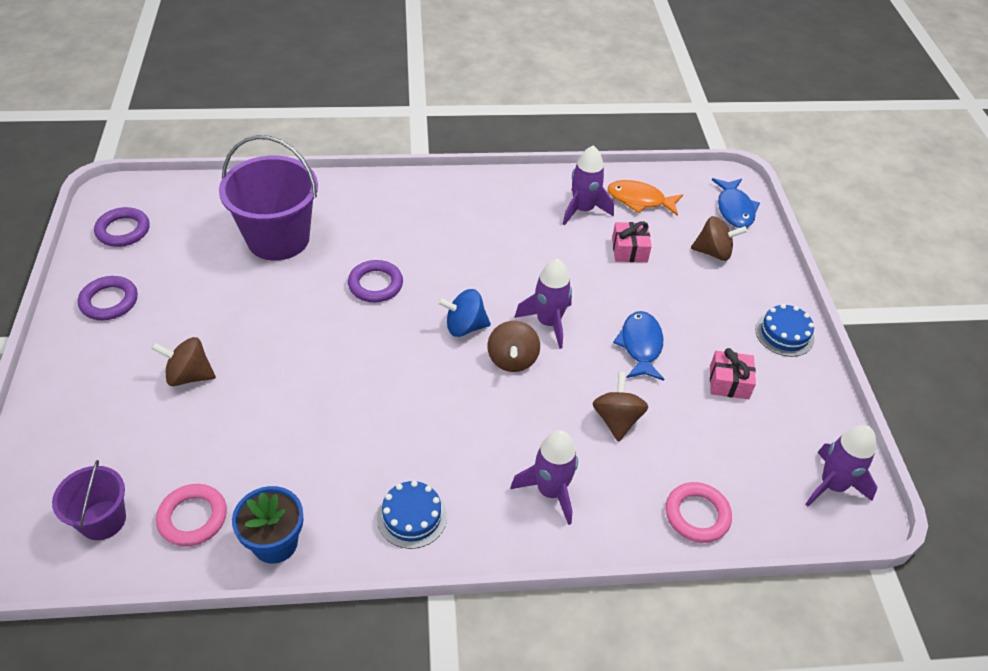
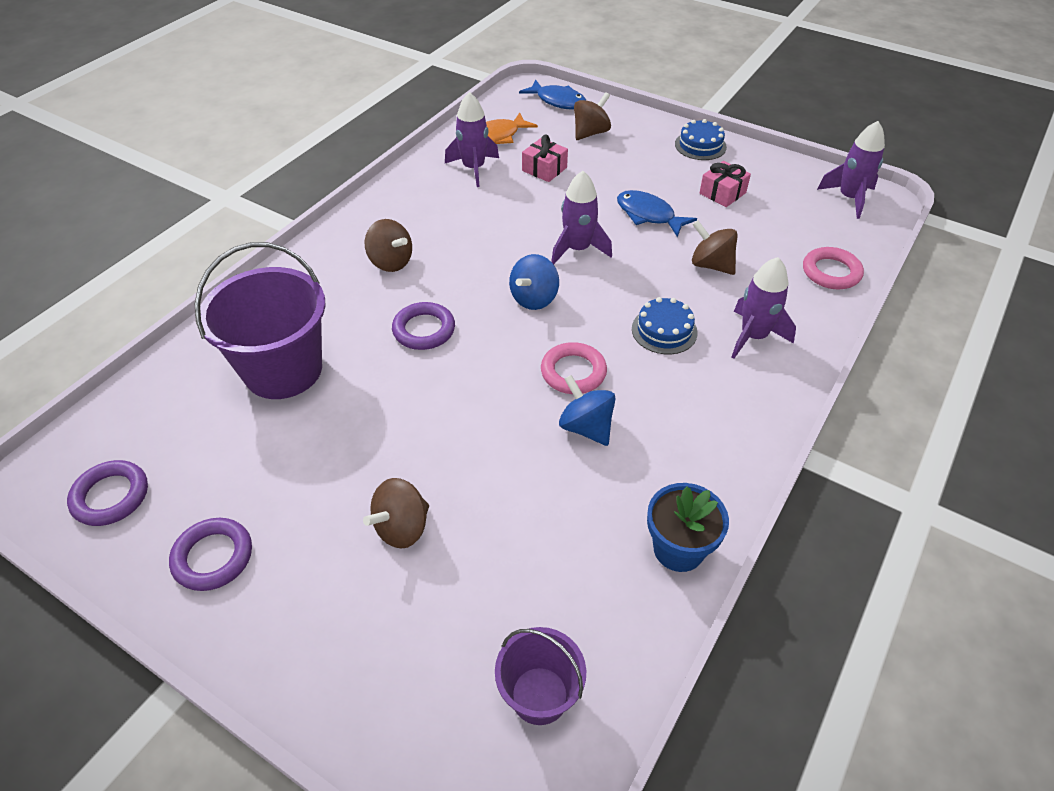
camera: 50 degrees left, 0 degrees up
(193, 518) = (598, 606): pink ring -> pink ring (573, 372)
(353, 428) = (586, 427): none -> blue spinning top
(412, 516) = (718, 434): blue cake -> blue cake (664, 330)
(512, 359) = (598, 289): brown spinning top -> brown spinning top (391, 262)

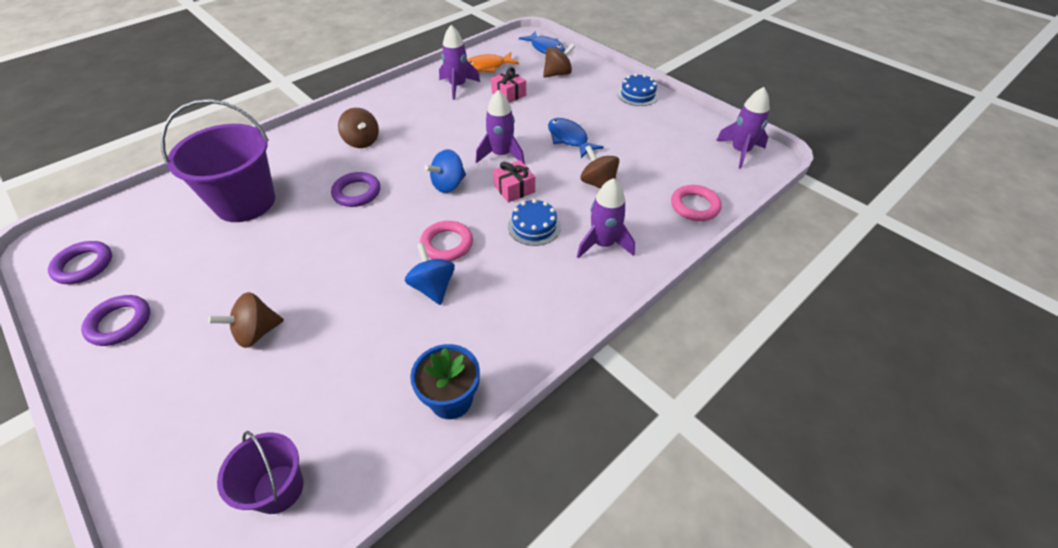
camera: 15 degrees right, 0 degrees up
(722, 193) = (636, 132): pink gift -> pink gift (514, 189)

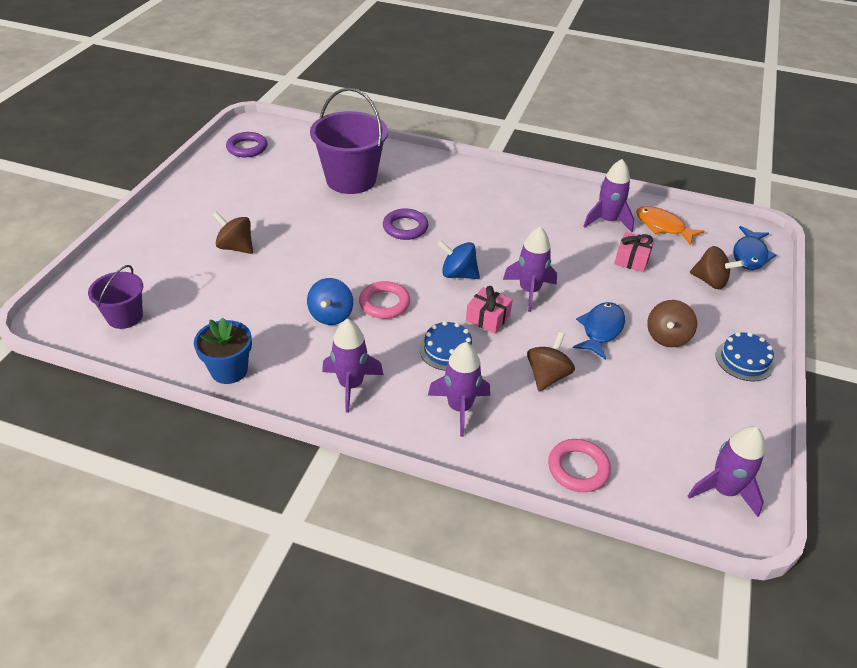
camera: 60 degrees right, 5 degrees down
(120, 323) = (211, 187): purple ring -> none
(362, 141) = (470, 201): brown spinning top -> brown spinning top (667, 337)
(433, 287) = (331, 315): blue spinning top -> blue spinning top turned 150 degrees clockwise
(535, 305) = (351, 385): none -> purple rocket

